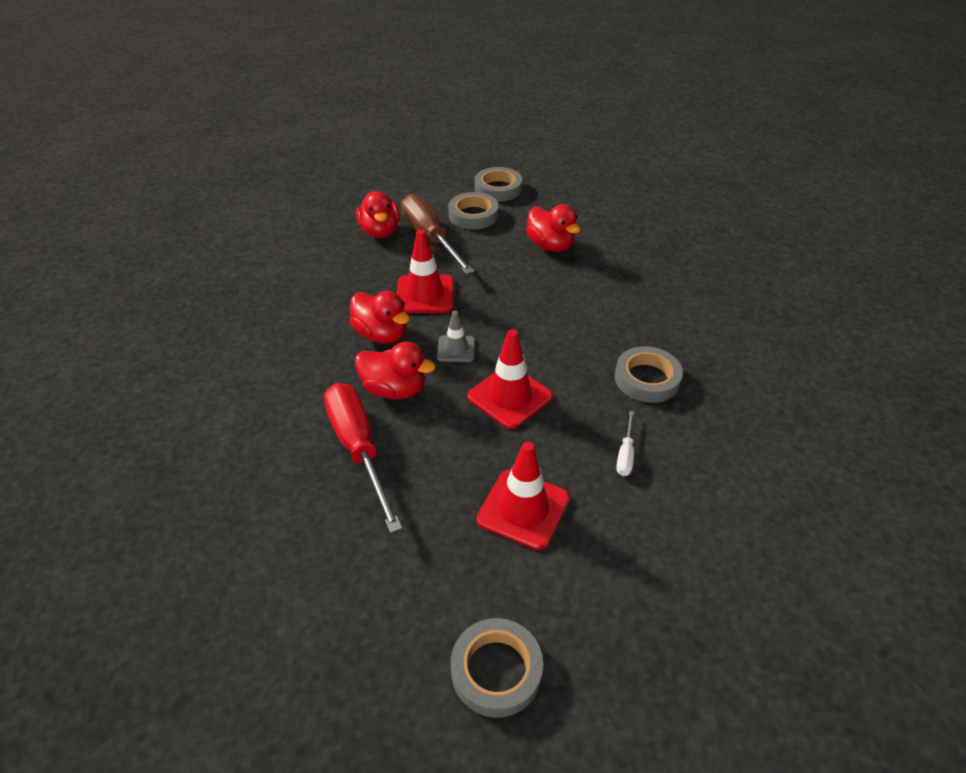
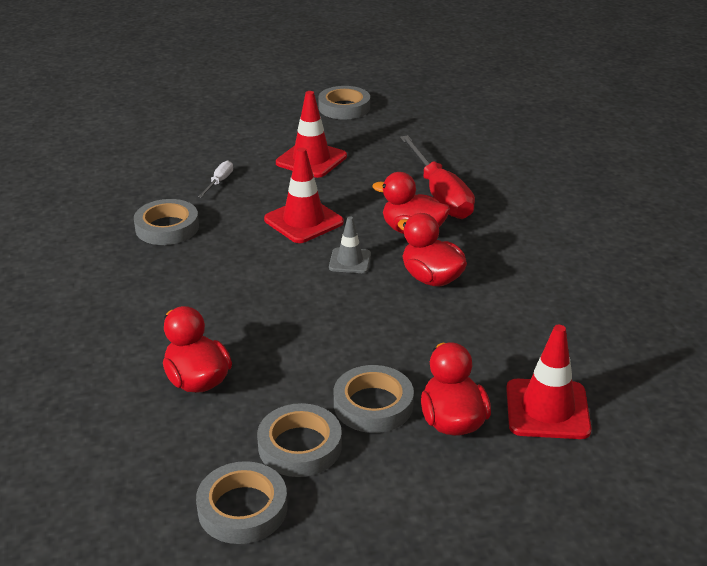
camera: 175 degrees left, 10 degrees down
(425, 294) = (382, 320): red traffic cone -> red traffic cone (547, 409)
(430, 238) = (373, 405): brown screwdriver -> grey tape

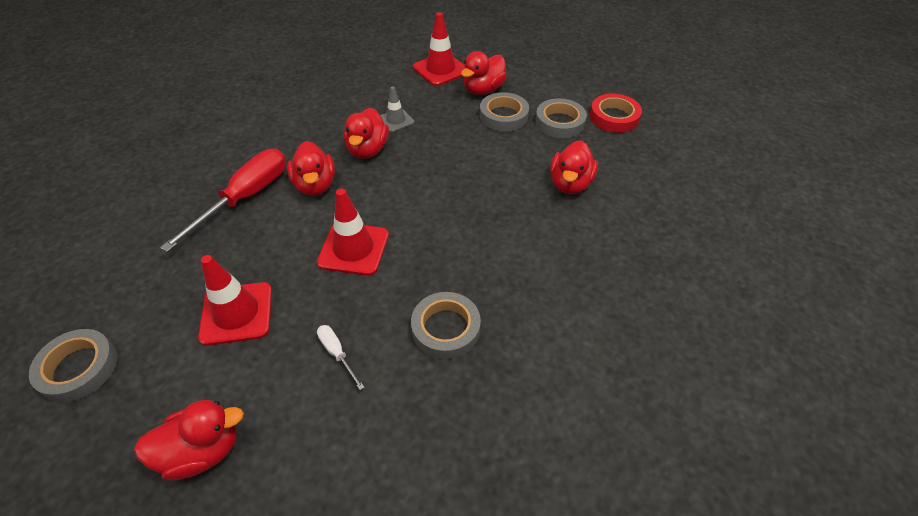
camera: 130 degrees left, 15 degrees up
(219, 182) = (337, 353): white screwdriver -> white screwdriver turned 75 degrees clockwise
(225, 127) = (202, 451): none -> red duck
(242, 508) = (614, 117): grey tape -> red tape
(350, 261) = (384, 193): grey traffic cone -> grey traffic cone (396, 120)

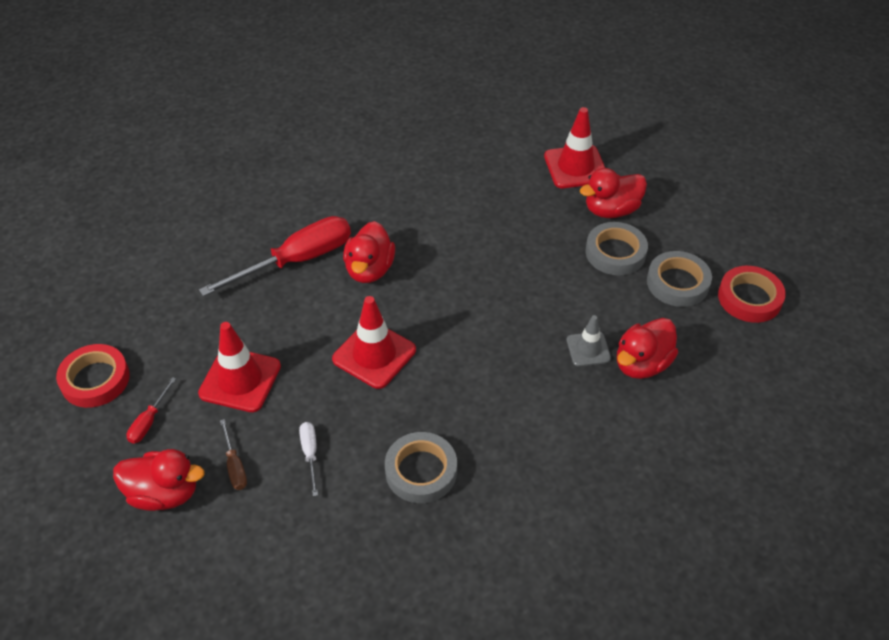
camera: 25 degrees right, 0 degrees up
(78, 368) = (95, 379): grey tape -> red tape
(156, 386) = (149, 421): none -> red screwdriver
(267, 393) = (235, 466): none -> brown screwdriver
(368, 150) = (442, 246): red duck -> none
(396, 120) = (490, 219): grey traffic cone -> grey traffic cone (588, 349)

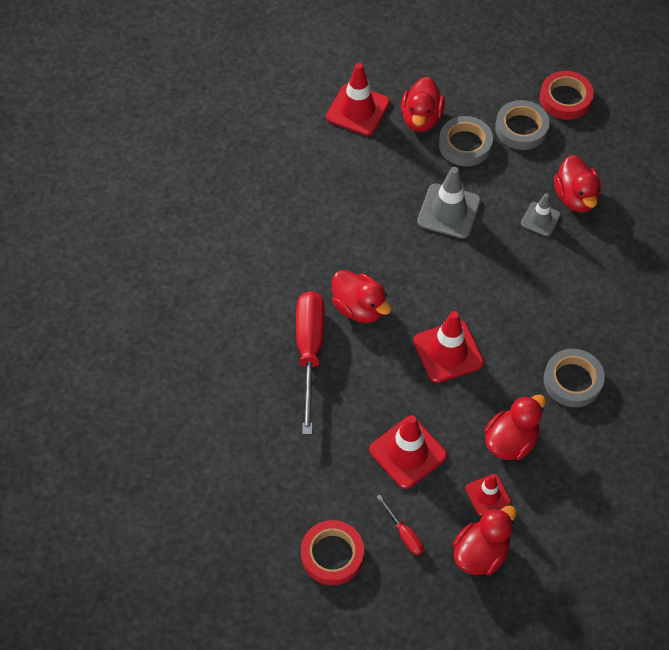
camera: 55 degrees left, 10 degrees up
(235, 466) = (488, 495): brown screwdriver -> red traffic cone
(310, 454) = (511, 441): white screwdriver -> red duck
(530, 278) = (449, 211): none -> grey traffic cone

